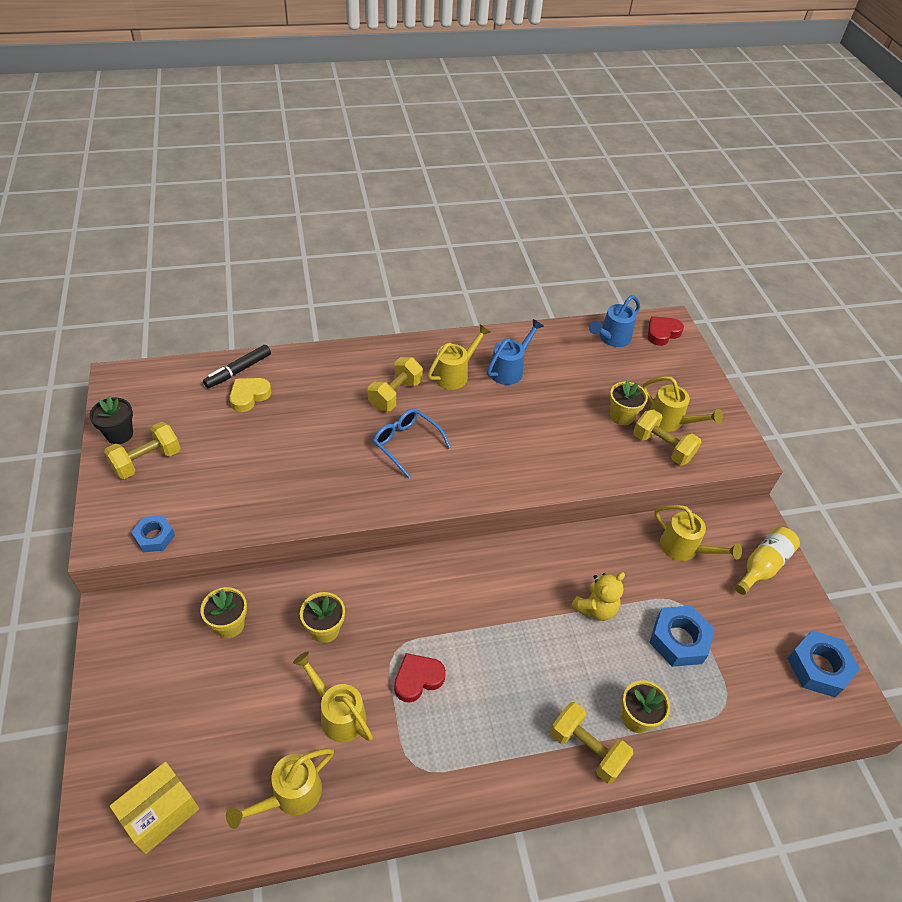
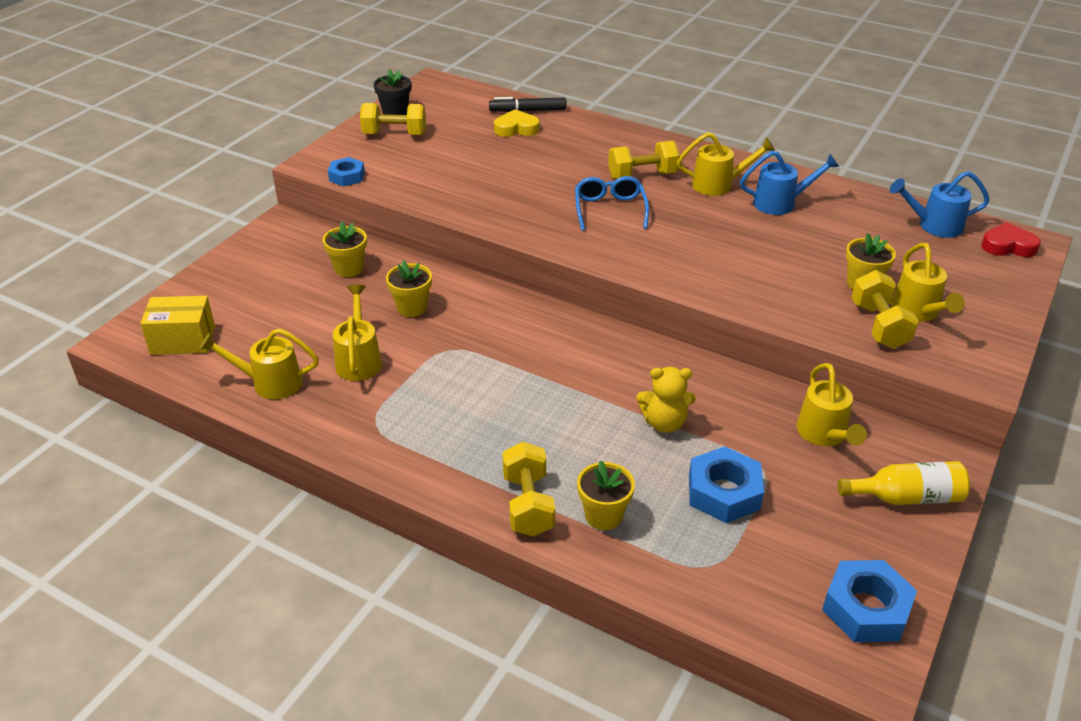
camera: 45 degrees right, 10 degrees down
(418, 679) = (444, 376): red heart -> none

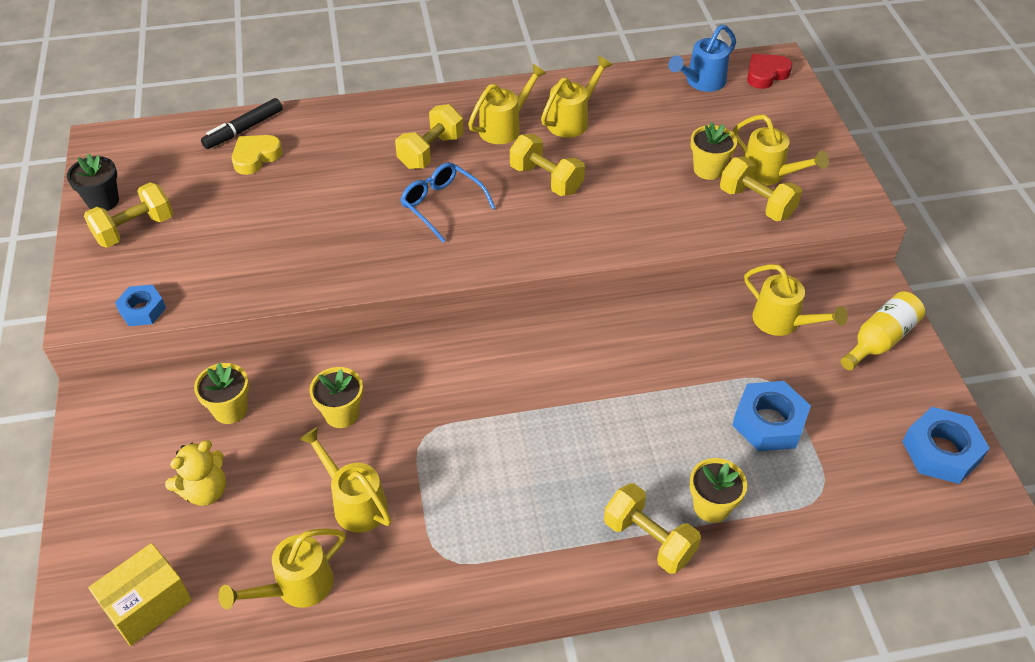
camera: 40 degrees left, 10 degrees up
(664, 423) = (668, 389): yellow teddy bear -> yellow teddy bear (205, 491)
(710, 229) = (546, 179): none -> yellow dumbbell
(781, 203) = (572, 120): blue watering can -> yellow watering can

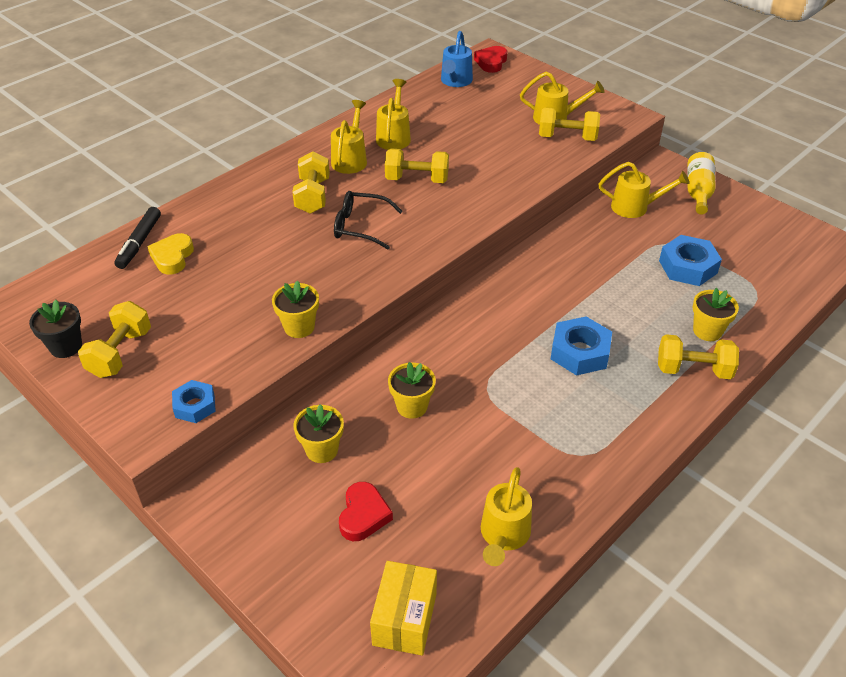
camera: 35 degrees left, 5 degrees down
(205, 491) = (363, 515): yellow teddy bear -> red heart
(354, 502) = (484, 457): yellow watering can -> none
(443, 205) = (361, 226): blue glasses -> black glasses
(708, 169) = (516, 130): yellow flower pot -> yellow flower pot (299, 327)
(941, 451) = (791, 235): blue nut -> blue nut (579, 352)

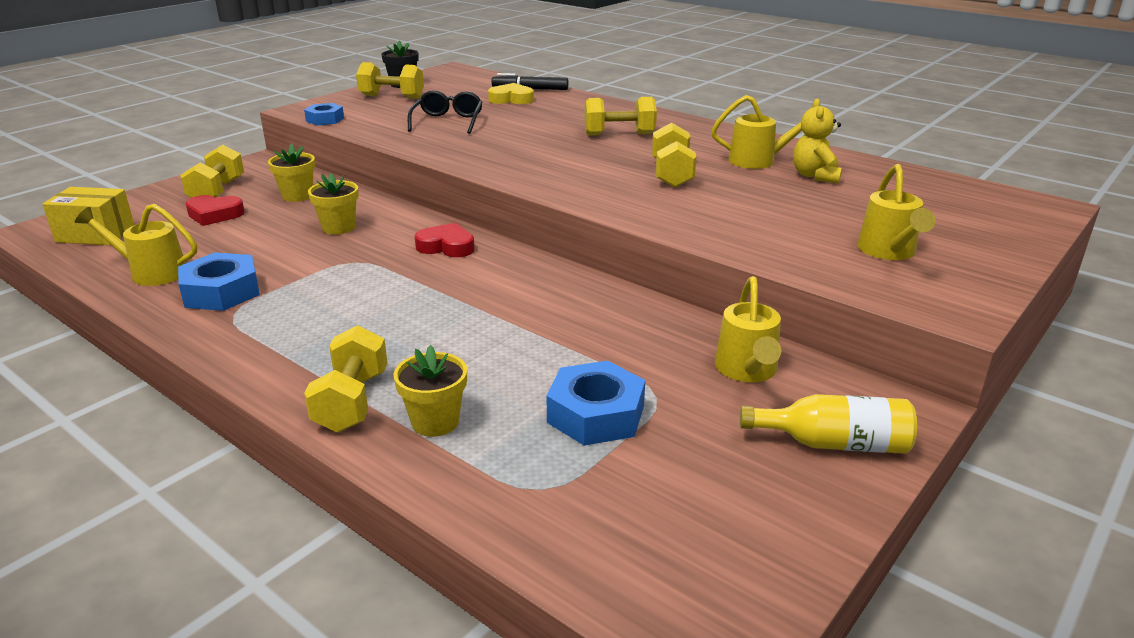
camera: 85 degrees right, 15 degrees down
(299, 327) = (412, 142): yellow flower pot -> none
(350, 159) = (697, 145): yellow watering can -> none
(361, 226) = (571, 155): black glasses -> black glasses (447, 122)
(429, 119) = (815, 176): none -> yellow teddy bear
(455, 81) = (930, 187): blue watering can -> none
(491, 62) = (1017, 207): red heart -> red heart (446, 246)
(567, 138) = (836, 259): yellow dumbbell -> yellow dumbbell (217, 192)
(579, 352) = (403, 316): blue nut -> blue nut (221, 292)

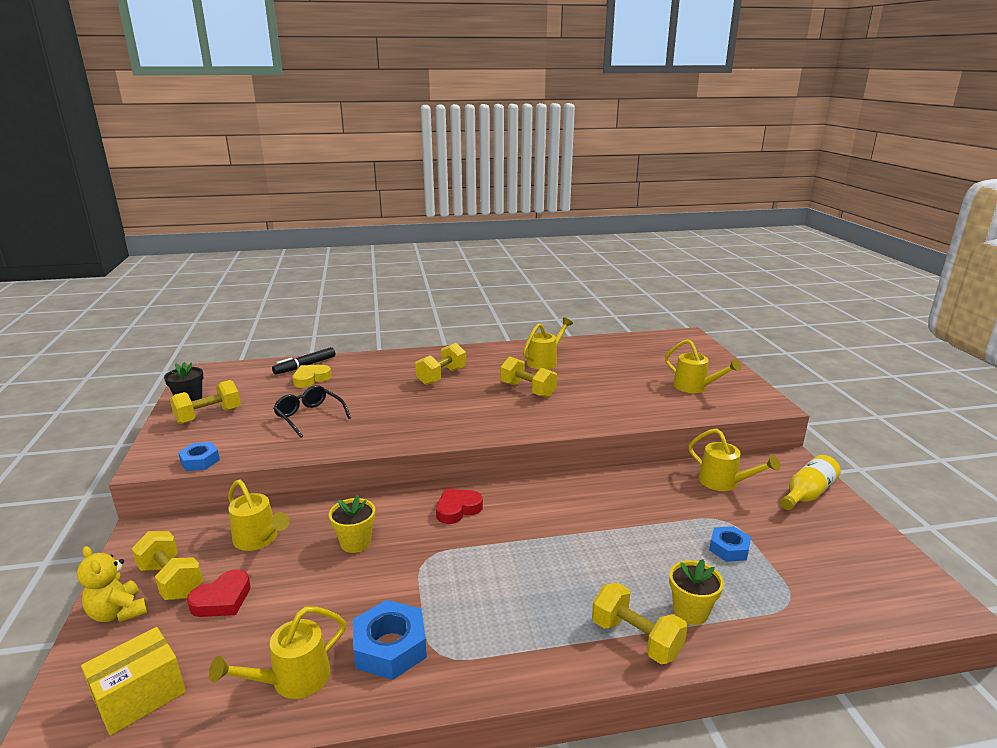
camera: 50 degrees left, 5 degrees down
(297, 196) = (259, 540): yellow flower pot -> yellow watering can
(596, 414) = (729, 548): blue nut -> blue nut, size x0.63
(815, 176) = (586, 359): yellow teddy bear -> yellow teddy bear (118, 612)

